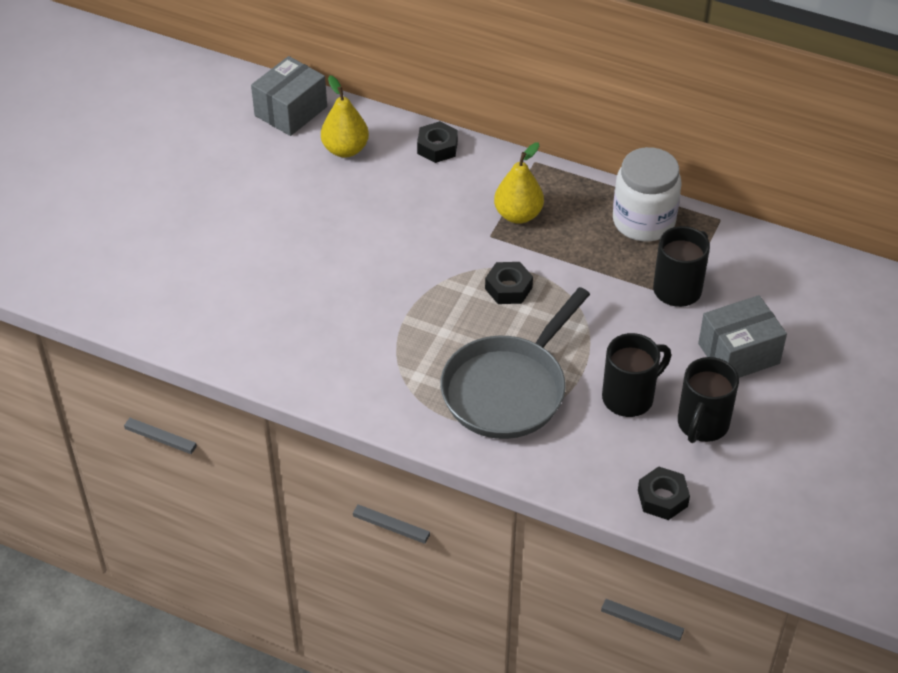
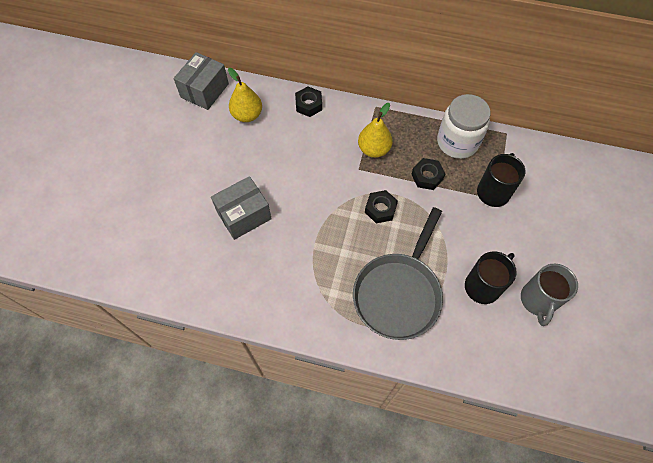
camera: 10 degrees left, 15 degrees up
(662, 498) = (527, 369): black nut -> black nut (427, 176)
(702, 424) = (538, 301): black mug -> grey mug
(738, 353) = (546, 237): grey box -> grey box (244, 215)

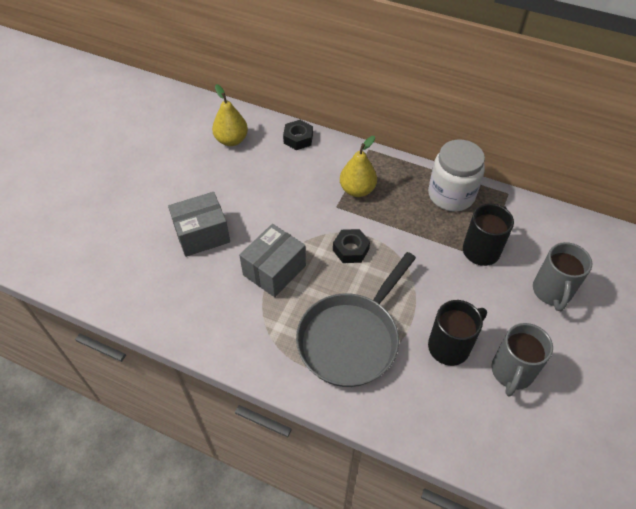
camera: 10 degrees right, 10 degrees down
(204, 90) = (194, 112): grey box -> grey box (274, 270)
(427, 176) = (409, 224): black nut -> none
(558, 222) = (552, 292): none -> grey mug

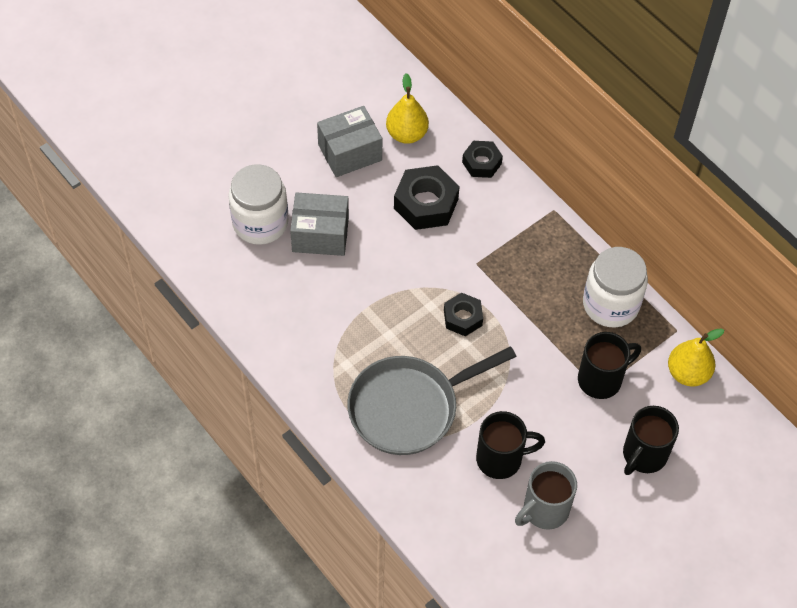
camera: 25 degrees right, 5 degrees up
(147, 245) = (260, 223): none -> white jar
(273, 180) = (426, 203): none -> black nut
(274, 270) = (373, 305): grey box -> grey box (350, 152)
(357, 190) = (510, 254): yellow pear -> yellow pear (688, 373)
(552, 292) = (643, 455): grey mug -> black mug

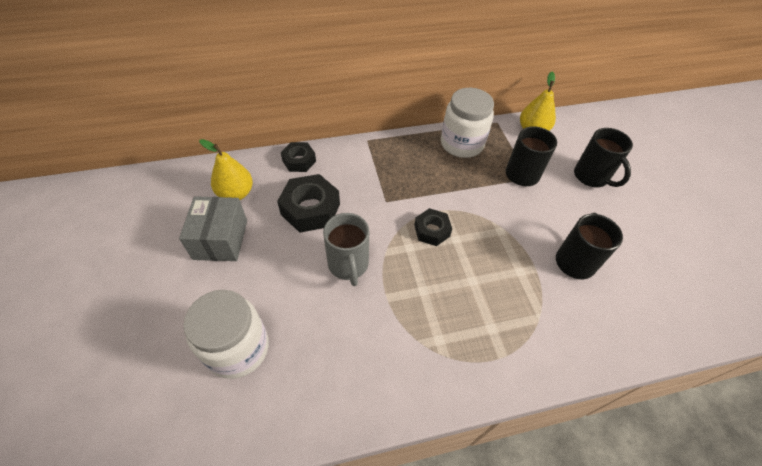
camera: 65 degrees left, 5 degrees down
(320, 234) = (287, 300): grey box -> none
(409, 407) = (505, 306): grey pan -> none
(544, 510) = (629, 252): grey mug -> grey mug (348, 265)

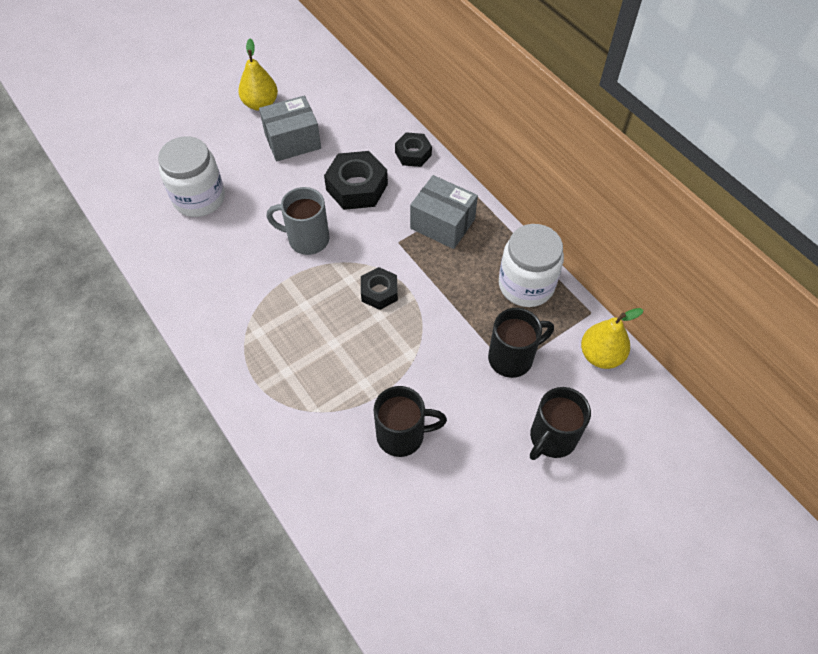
camera: 70 degrees right, 5 degrees up
(236, 193) = (347, 127): yellow pear -> yellow pear (261, 104)
(348, 265) = (307, 239): grey mug -> grey mug turned 45 degrees clockwise
(382, 168) = (442, 224): none -> grey box

